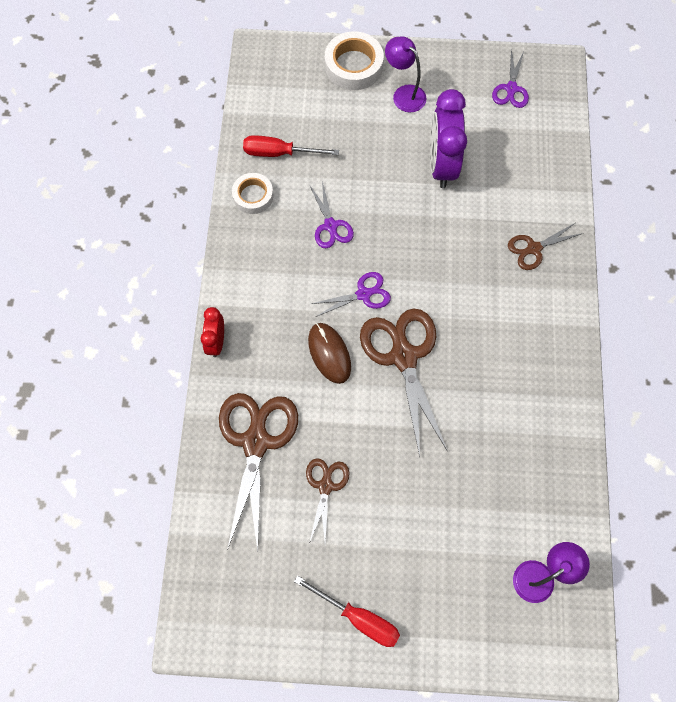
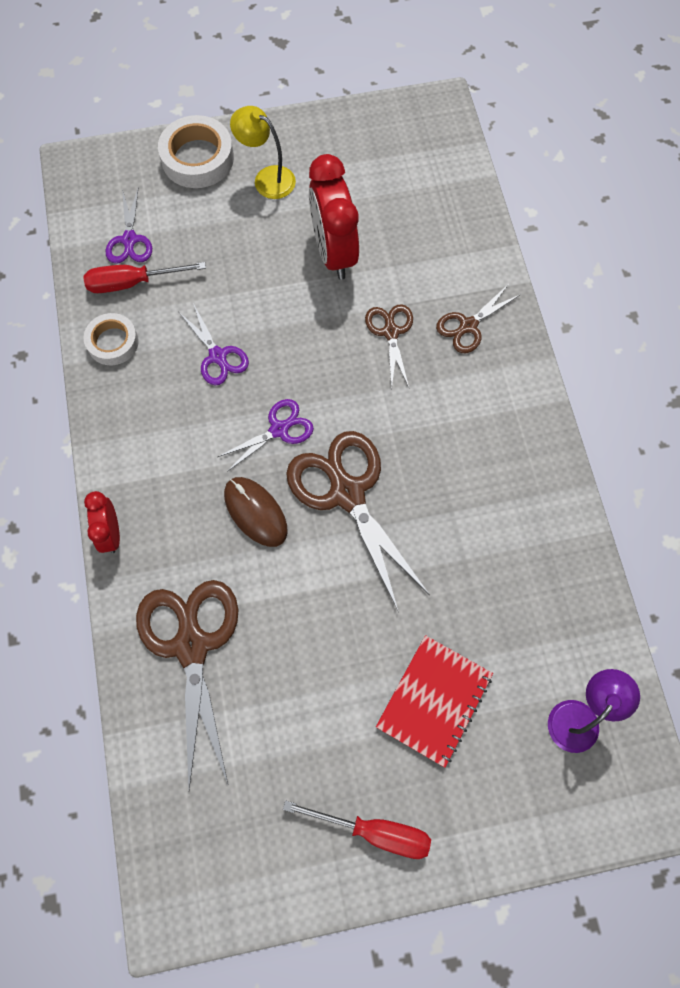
camera: 15 degrees left, 0 degrees up
(325, 486) = (292, 677): brown scissors -> brown scissors (391, 332)
(404, 94) = (267, 178): purple lamp -> yellow lamp
(429, 532) = (434, 700): none -> red notebook
(442, 165) = (334, 252): purple clock -> red clock
(511, 89) = (392, 144): purple scissors -> purple scissors (129, 240)

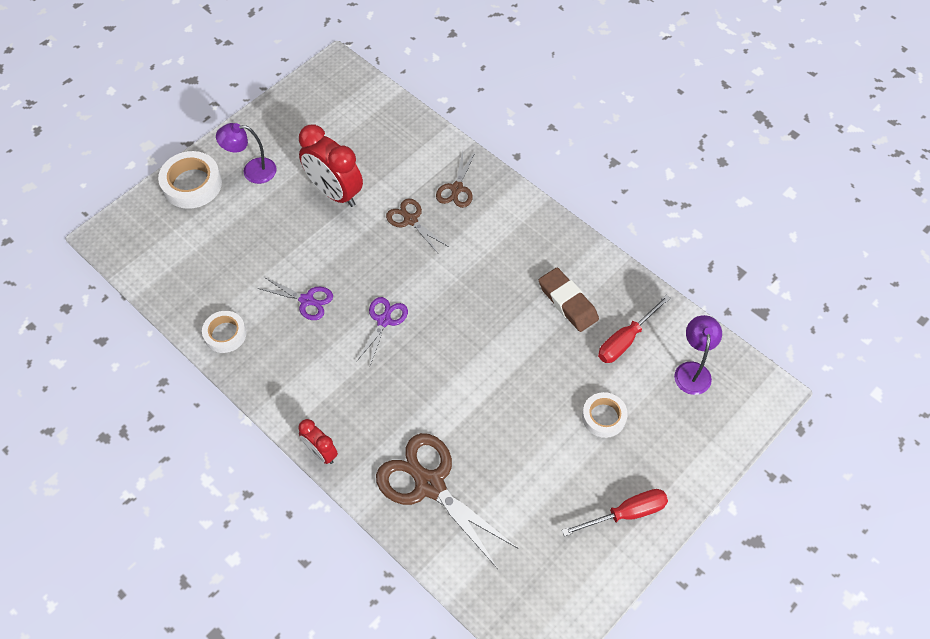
camera: 35 degrees left, 10 degrees down
(129, 240) = (184, 262): purple scissors -> none
(132, 283) = (209, 288): red screwdriver -> red screwdriver (625, 340)
(255, 512) = (408, 379): brown mouse -> none
(267, 178) = (252, 171): yellow lamp -> purple lamp
(347, 493) = (458, 332): brown scissors -> none
(434, 700) = (603, 417): red notebook -> white tape
(494, 538) = (568, 302): none -> brown eraser

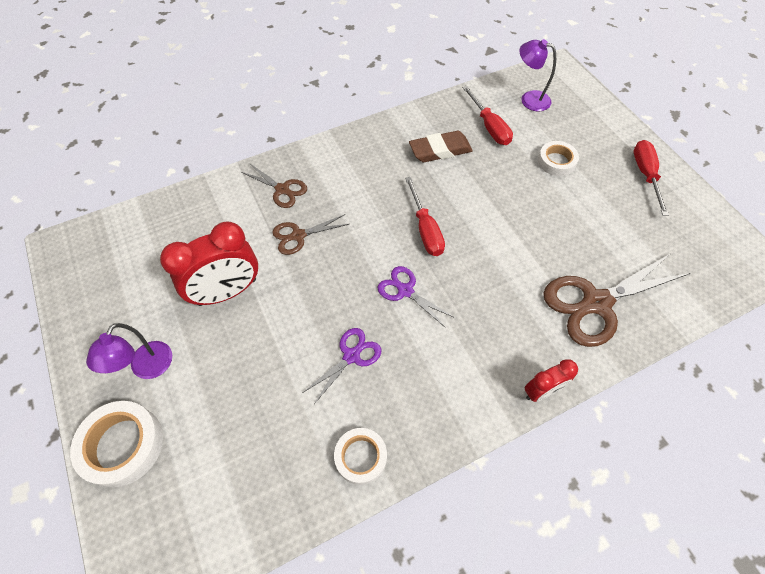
camera: 70 degrees left, 0 degrees up
(459, 317) = (425, 229): none -> red screwdriver

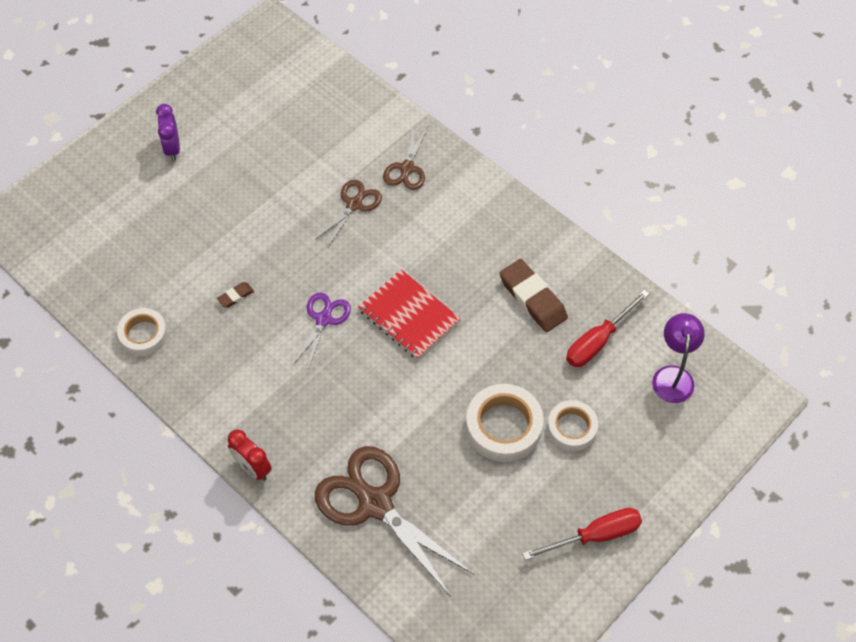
camera: 70 degrees right, 0 degrees up
(122, 445) = (103, 163): white tape -> white tape (503, 426)
(147, 368) = (172, 148): purple lamp -> purple clock
(227, 292) = (267, 173): red clock -> none
(298, 235) = (354, 204): brown scissors -> brown scissors turned 75 degrees clockwise
(351, 356) = (236, 296): purple scissors -> brown eraser
(425, 229) = (409, 315): red screwdriver -> red notebook

